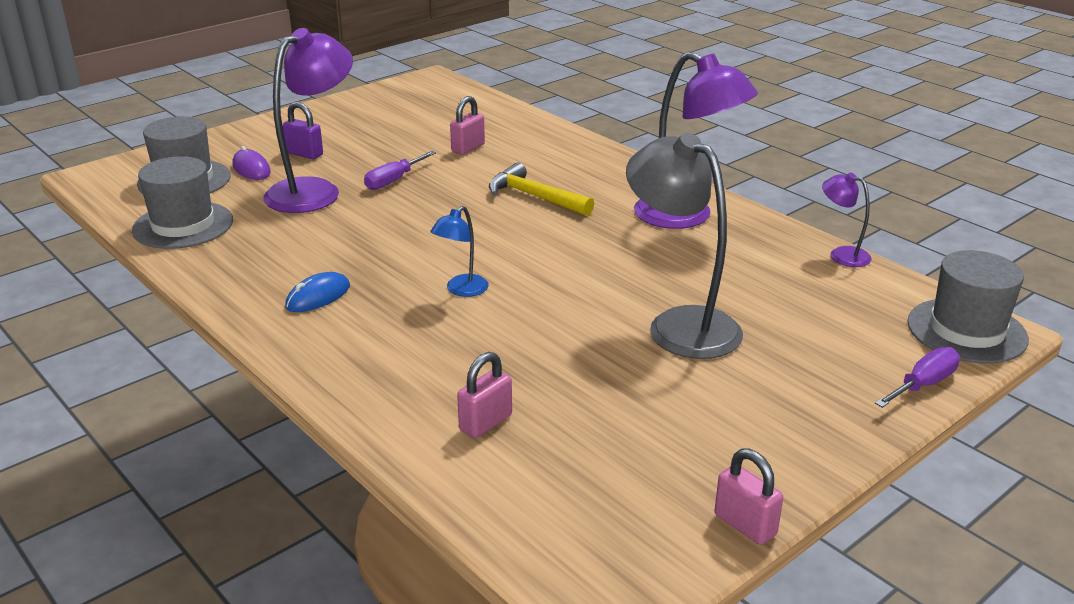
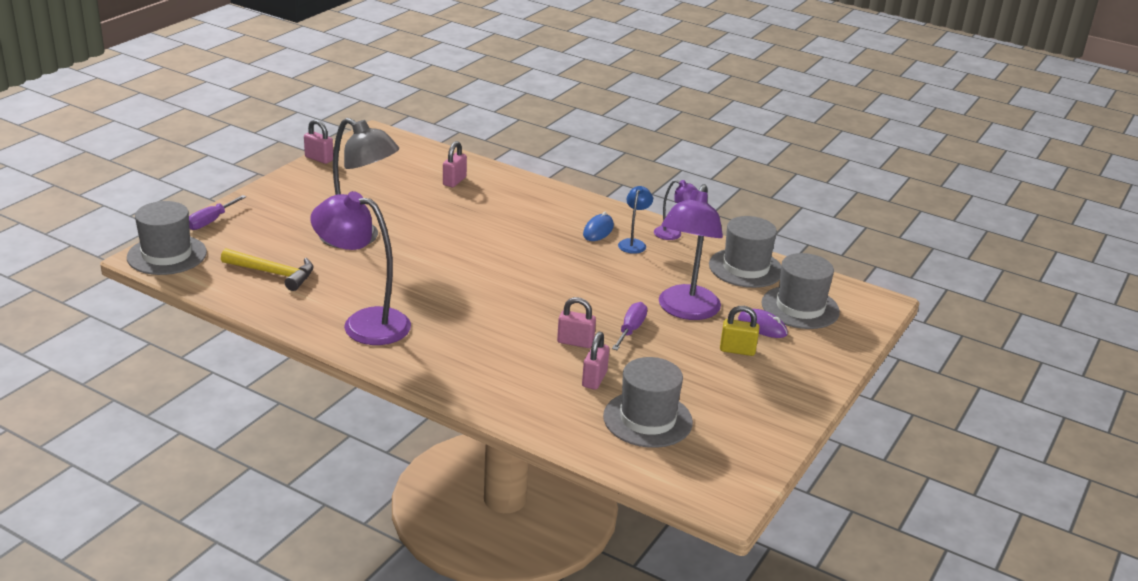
camera: 160 degrees right, 0 degrees up
(304, 154) = (737, 350): purple padlock -> yellow padlock
(444, 120) = (647, 419): none -> grey hat
(461, 290) = (510, 244): blue lamp -> blue lamp (633, 243)
(462, 176) = (575, 342): none -> pink padlock
(534, 197) = (500, 328): yellow hammer -> yellow hammer (273, 273)
(841, 255) = (237, 302): purple lamp -> purple lamp (673, 234)

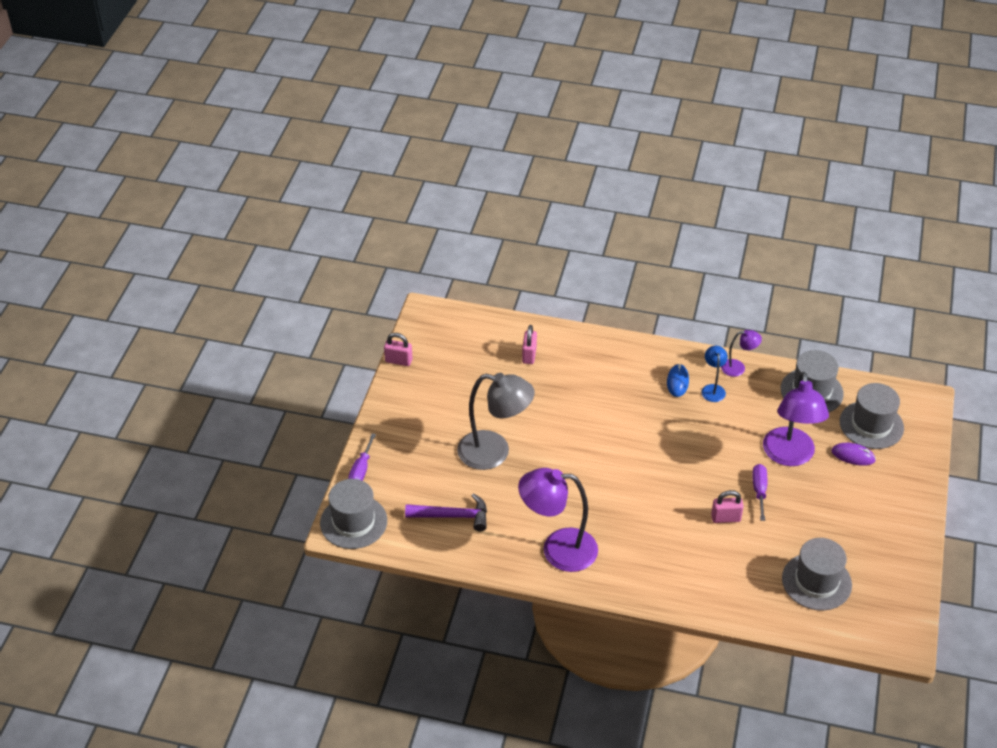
camera: 15 degrees left, 15 degrees up
(273, 273) = (453, 516): yellow hammer -> purple hammer
(594, 379) = (759, 553): pink padlock -> none
(737, 350) = (846, 488): yellow padlock -> none

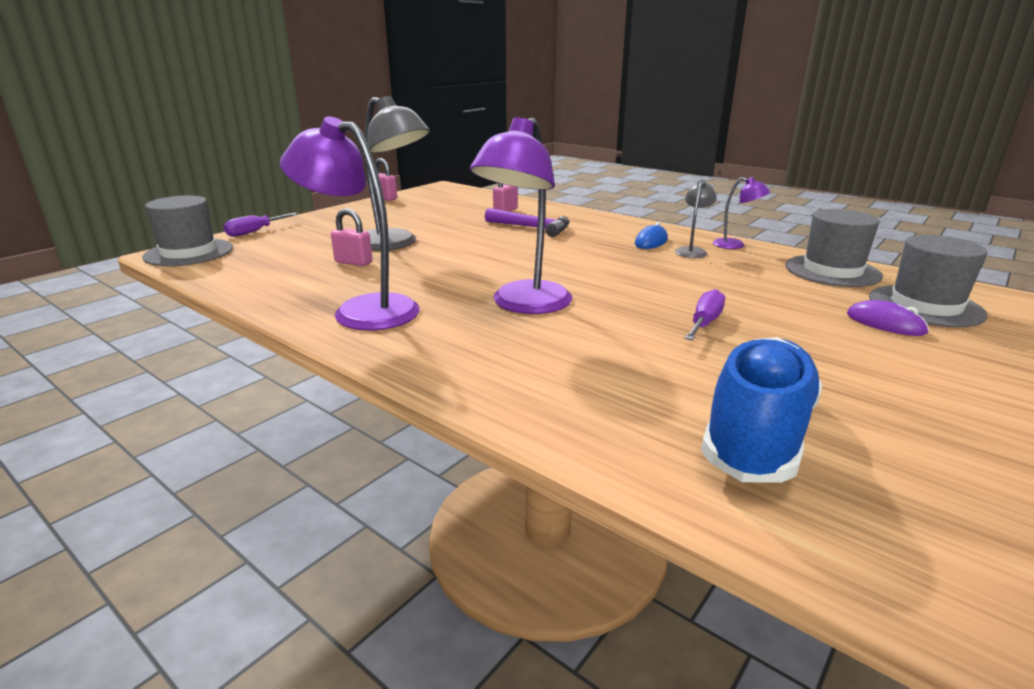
camera: 25 degrees right, 20 degrees down
(453, 516) = (287, 267): purple hammer -> purple hammer (532, 228)
(713, 389) = (692, 251): blue lamp -> grey lamp
(725, 518) = (631, 334): pink padlock -> pink padlock (353, 262)
(789, 456) = (772, 306): purple lamp -> purple lamp (524, 305)
(816, 581) = (757, 435): grey hat -> blue shoe

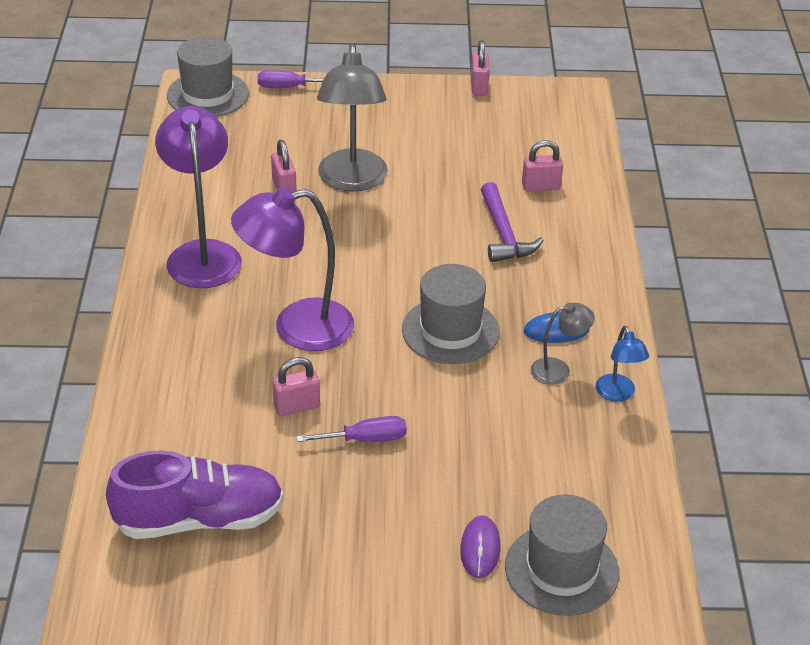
camera: 50 degrees right, 15 degrees up
(628, 335) = (297, 406): none -> pink padlock
(735, 245) = (618, 394): purple lamp -> blue lamp
(757, 435) = (199, 519): blue shoe -> purple shoe
(832, 271) = (606, 486): grey hat -> grey hat (450, 331)

